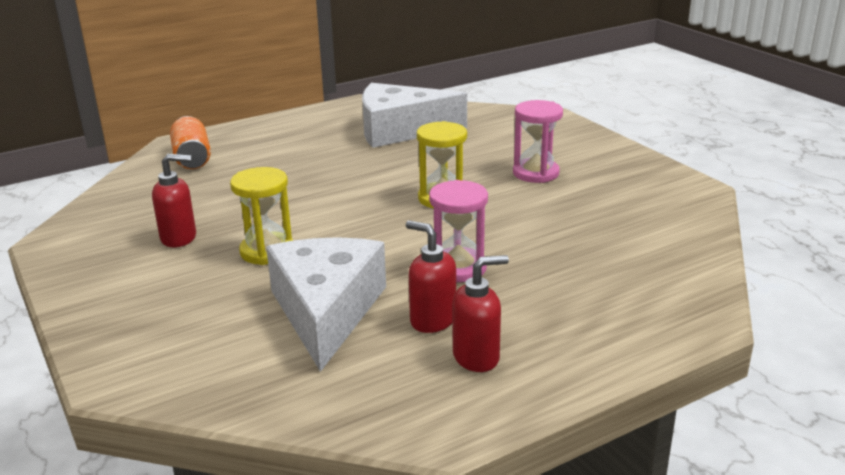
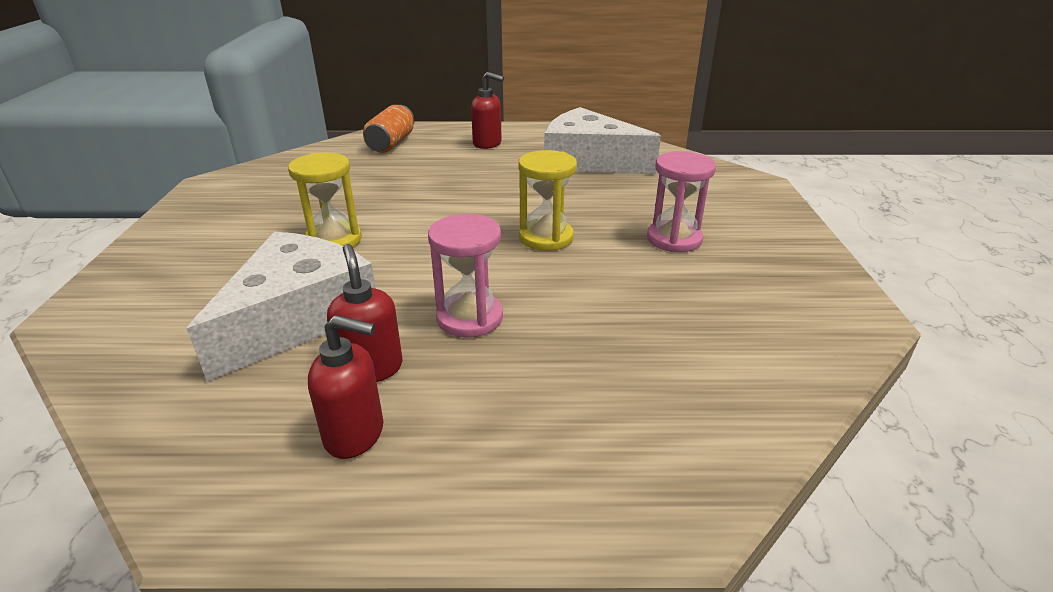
camera: 30 degrees right, 5 degrees up
(179, 238) = (290, 207): red soap dispenser -> red soap dispenser (487, 144)

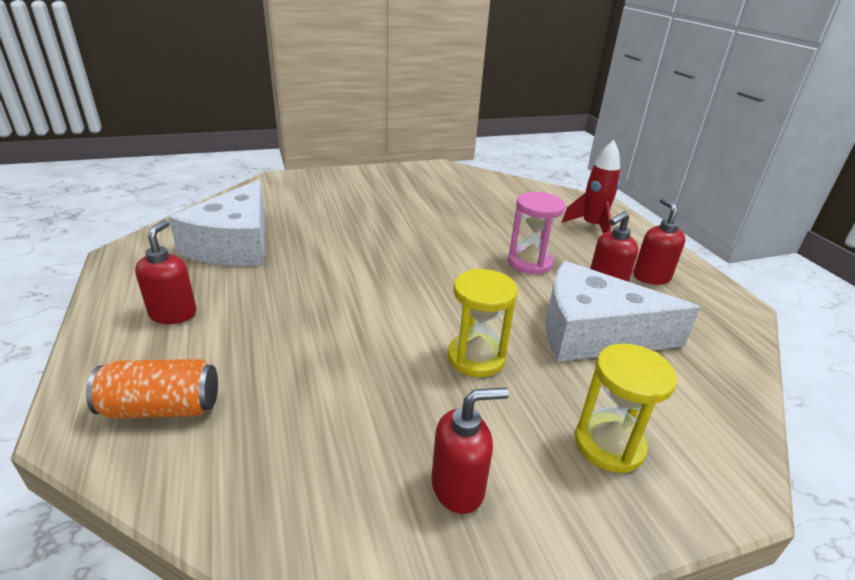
camera: 110 degrees left, 0 degrees up
(232, 211) = (458, 487): none -> red soap dispenser
(546, 237) = (407, 249): yellow hourglass -> yellow hourglass (609, 444)
(560, 437) = (592, 226): none -> red rocket
(674, 239) = (384, 205): pink hourglass -> none

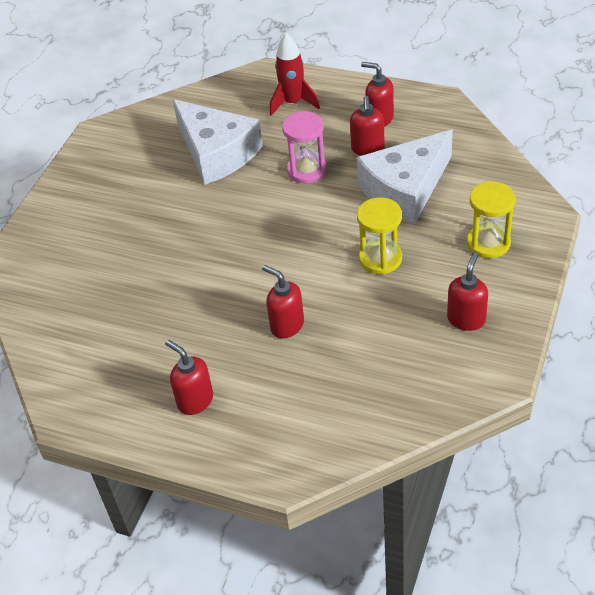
camera: 45 degrees left, 15 degrees up
(162, 408) = (302, 429): orange can -> none
(235, 244) = (117, 335): white cheese -> white cheese (217, 153)
(318, 331) = (287, 325): none -> red soap dispenser

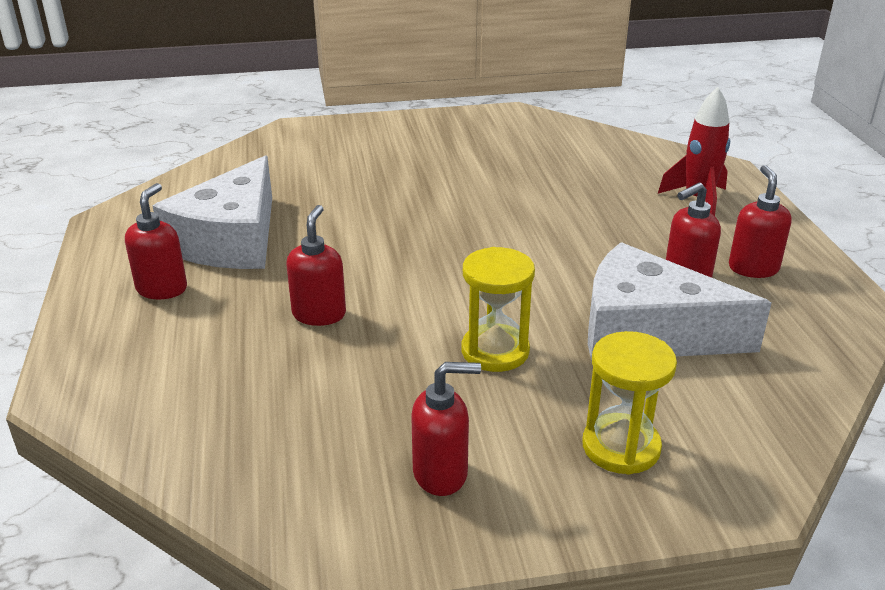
camera: 55 degrees right, 15 degrees down
(217, 153) = (557, 181): white cheese -> white cheese (231, 239)
(307, 170) = (596, 245): pink hourglass -> none

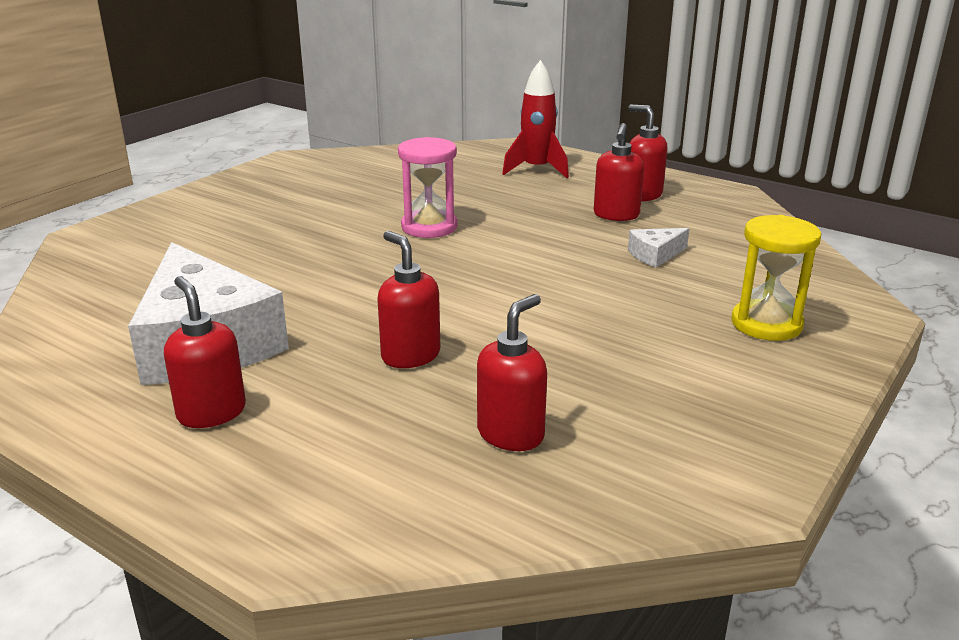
camera: 45 degrees left, 5 degrees down
(441, 473) = (706, 401): red soap dispenser -> red soap dispenser (511, 434)
(495, 351) = (590, 312): yellow hourglass -> none
(510, 217) = (429, 227): none -> pink hourglass
(648, 331) = (655, 255): white cheese -> white cheese, size x0.40

